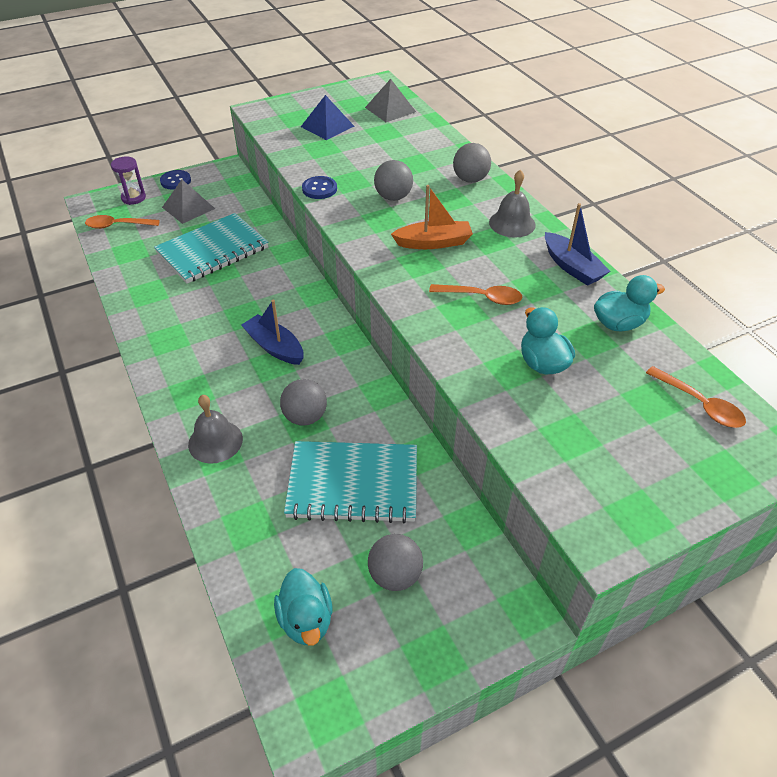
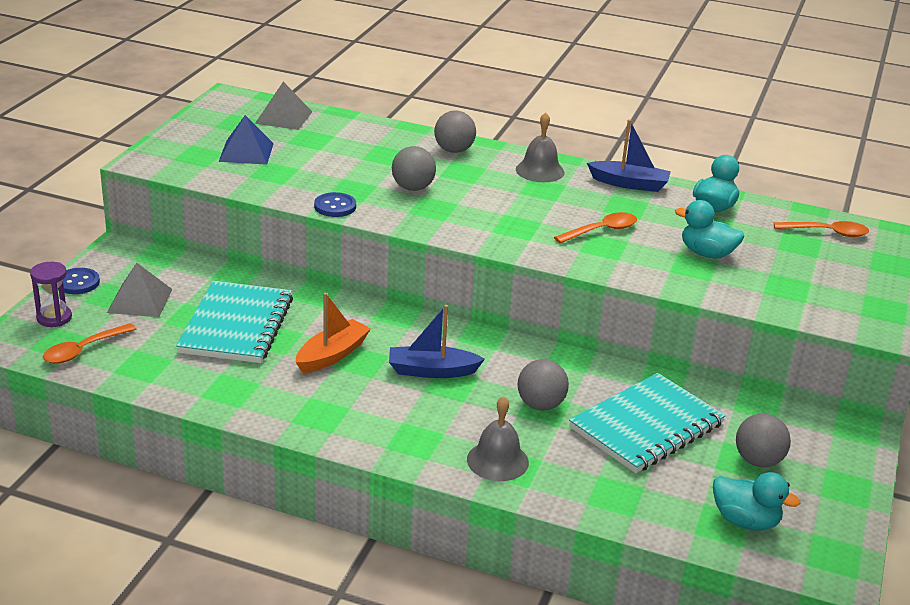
camera: 45 degrees left, 15 degrees down
(433, 243) = (504, 208): orange boat -> orange boat (332, 355)

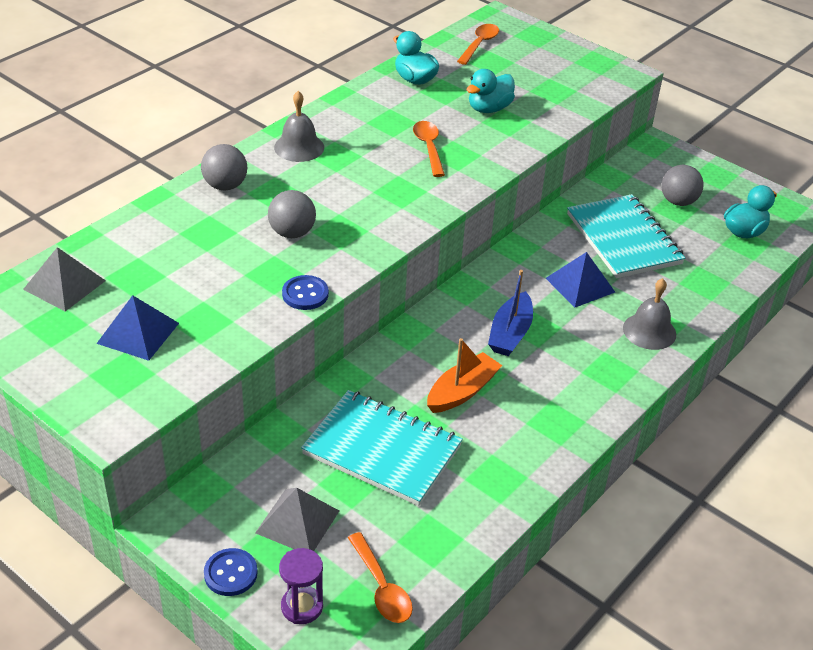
camera: 70 degrees left, 10 degrees up
(332, 355) = (462, 392): orange boat -> orange boat turned 75 degrees clockwise
(540, 405) = (580, 285): grey ball -> blue pyramid
(629, 184) = (351, 107): blue boat -> none

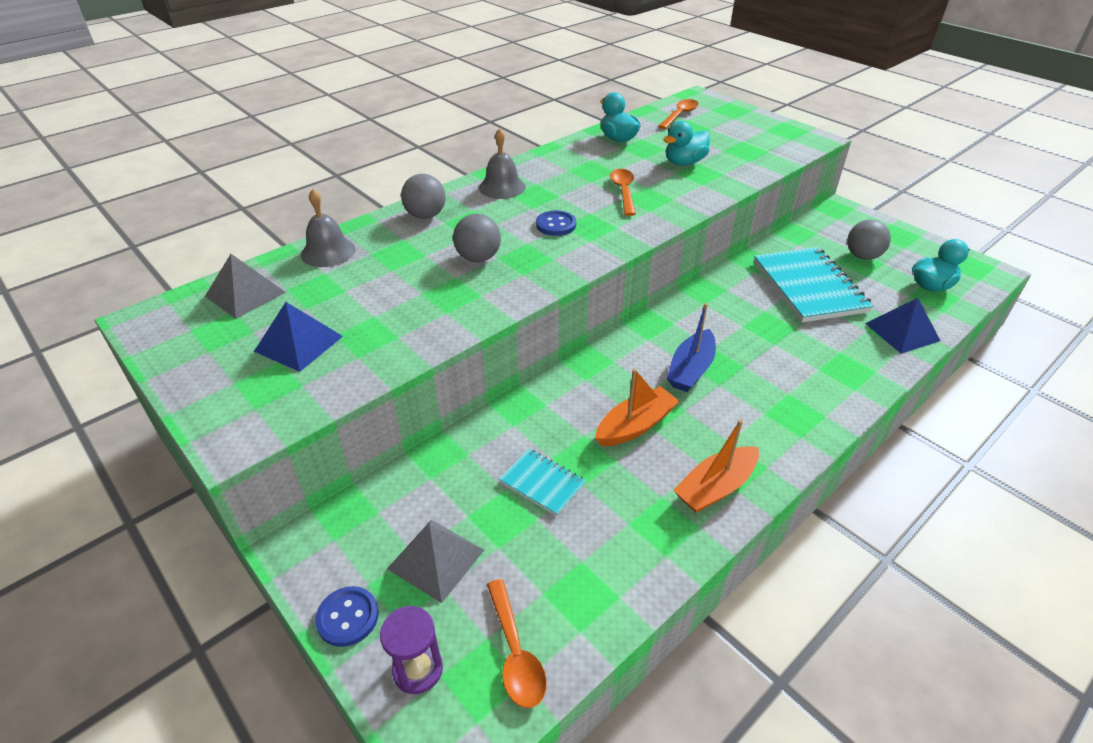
camera: 10 degrees right, 0 degrees up
(305, 294) = (478, 315): blue button -> blue button (556, 225)
(382, 450) = (542, 483): turquoise notebook -> turquoise notebook, size x0.50
(540, 442) = (715, 487): none -> orange boat
(580, 285) = (764, 326): blue pyramid -> blue pyramid (902, 332)
(649, 331) = (837, 375): grey bell -> grey bell (328, 252)

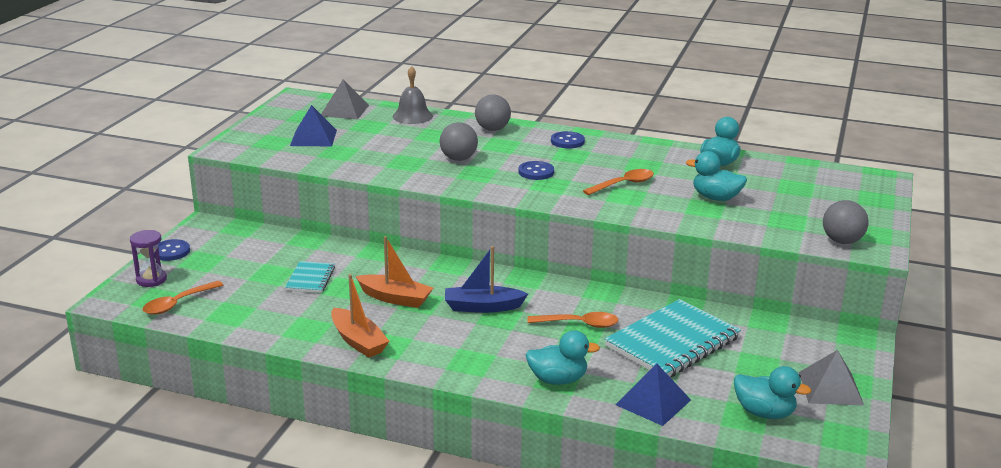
camera: 60 degrees right, 15 degrees down
(436, 559) = (225, 263): grey pyramid -> grey pyramid (830, 388)
(502, 187) = (567, 141): grey bell -> blue button
(680, 115) = (818, 178): orange spoon -> orange spoon (579, 324)
(715, 487) = (358, 341): orange boat -> orange boat turned 150 degrees counterclockwise
(848, 370) = (558, 379): none -> turquoise duck
(862, 256) = (772, 365): grey ball -> grey ball (842, 241)

